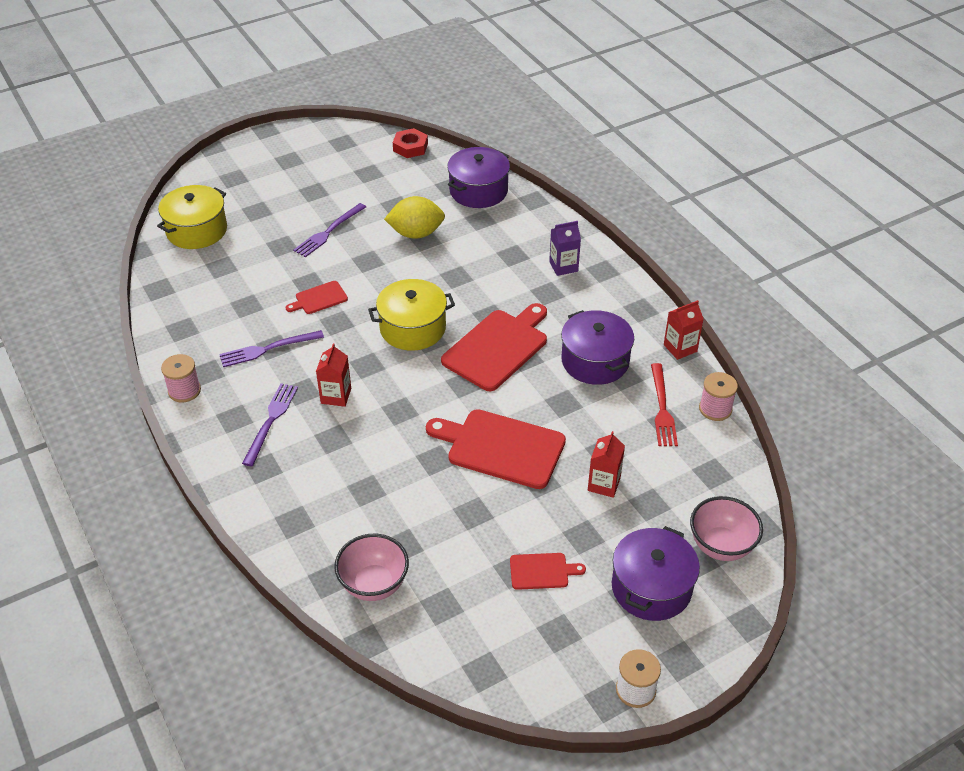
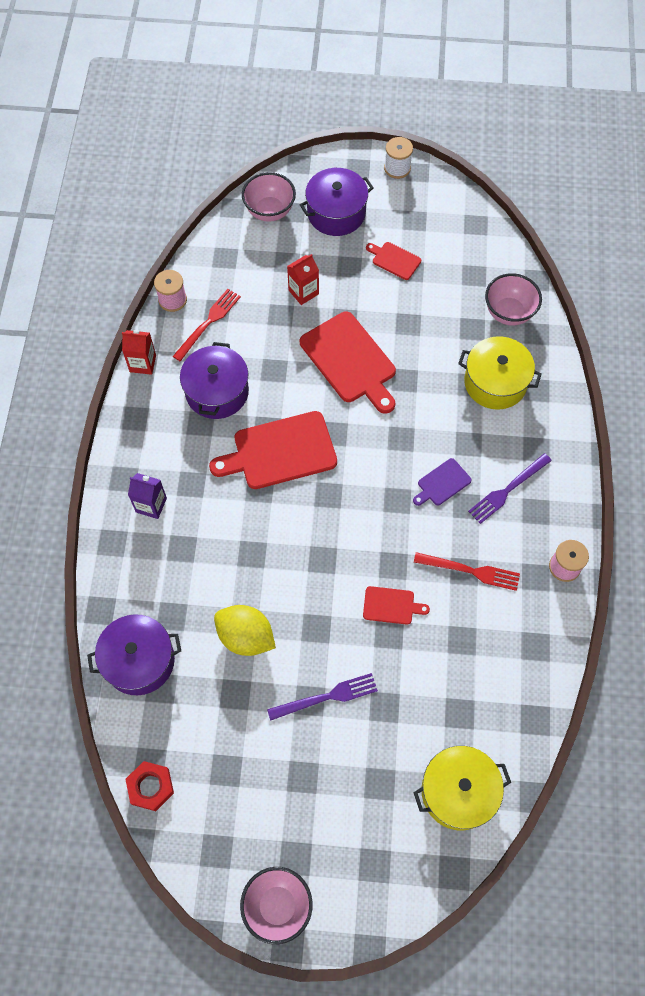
camera: 145 degrees left, 20 degrees up
(267, 349) = (471, 571): purple fork -> red fork
(284, 140) = (277, 906): none -> pink bowl
(336, 396) = (442, 483): red carton -> purple cutting board
(412, 328) = (333, 516): yellow pot -> yellow pot (495, 382)

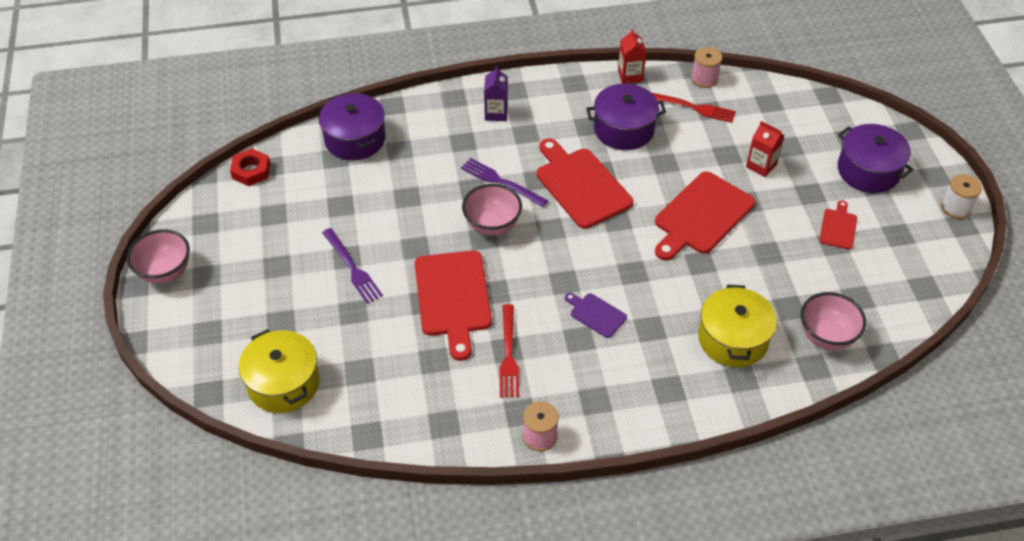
camera: 75 degrees right, 15 degrees down
(246, 637) = (394, 201): yellow lemon -> none
(269, 211) = (840, 122): pink bowl -> pink bowl (492, 225)
(391, 606) = (453, 298): red cutting board -> red cutting board, size x2.02
(507, 490) = (610, 371): purple fork -> purple fork (501, 182)

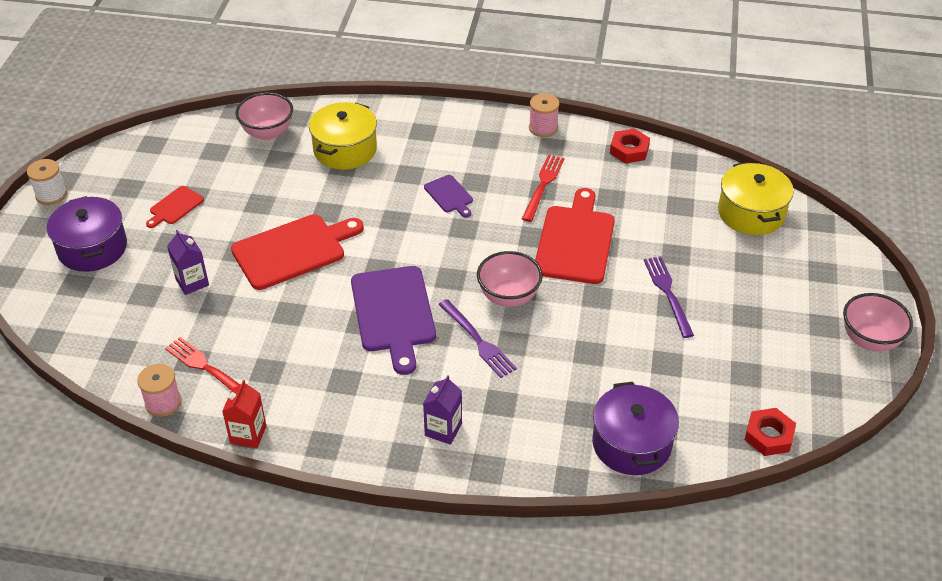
camera: 160 degrees left, 5 degrees down
(432, 432) = (629, 150): none -> red nut
(581, 185) = (393, 313): red cutting board -> purple cutting board
(624, 129) = (305, 364): purple pot -> none
(761, 165) = (192, 282): red carton -> purple carton

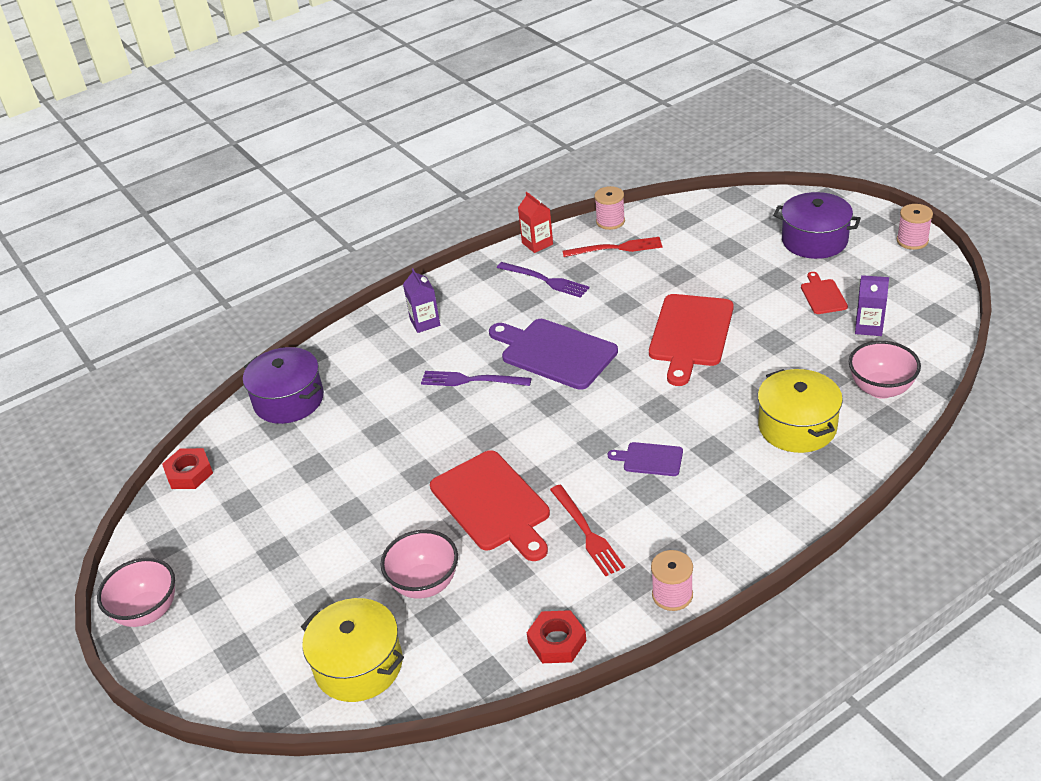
camera: 140 degrees right, 5 degrees down
(51, 195) = (912, 241): white spool -> pink spool
(192, 282) = (715, 272): purple carton -> purple carton (868, 327)
(508, 297) = (489, 422): pink bowl -> pink bowl (425, 584)
(668, 293) = (364, 520): purple fork -> purple fork (545, 280)

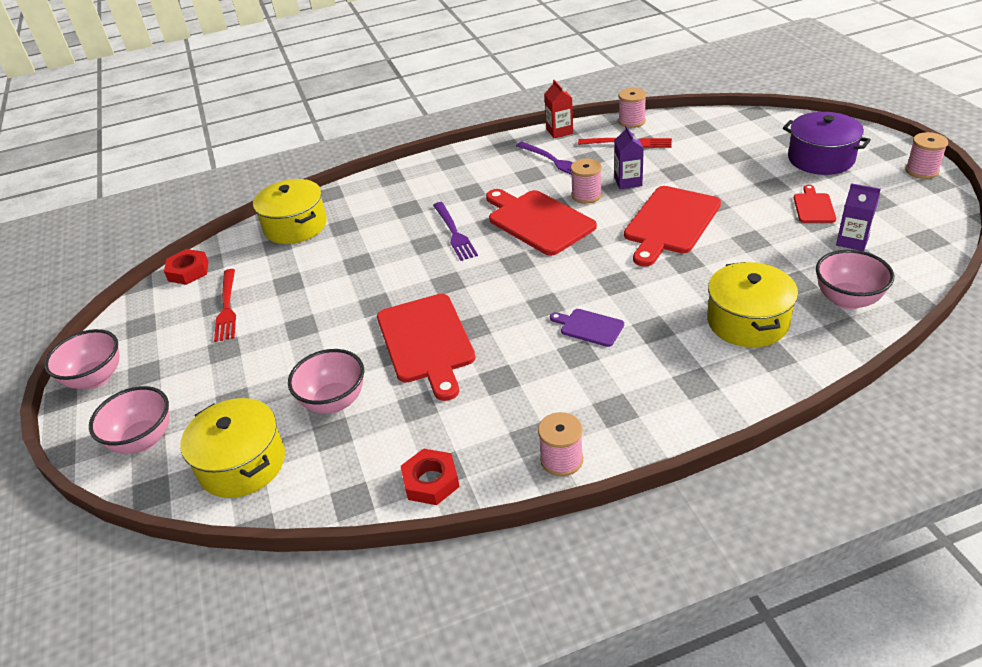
camera: 15 degrees right, 0 degrees up
(239, 664) = (143, 440): none -> pink bowl
(289, 400) = (295, 226): purple pot -> yellow pot
(425, 322) = (436, 181): purple carton -> purple carton (628, 181)
(471, 380) = (454, 233): purple fork -> purple fork turned 135 degrees counterclockwise
(554, 352) = (538, 221): purple cutting board -> red cutting board
(587, 533) = (502, 384): red fork -> red fork (227, 307)
(594, 316) = (586, 195): none -> pink spool

